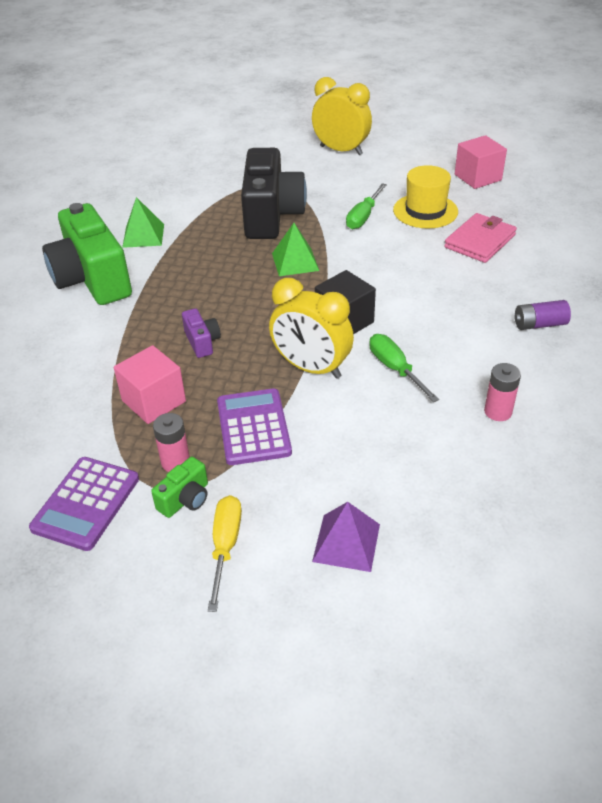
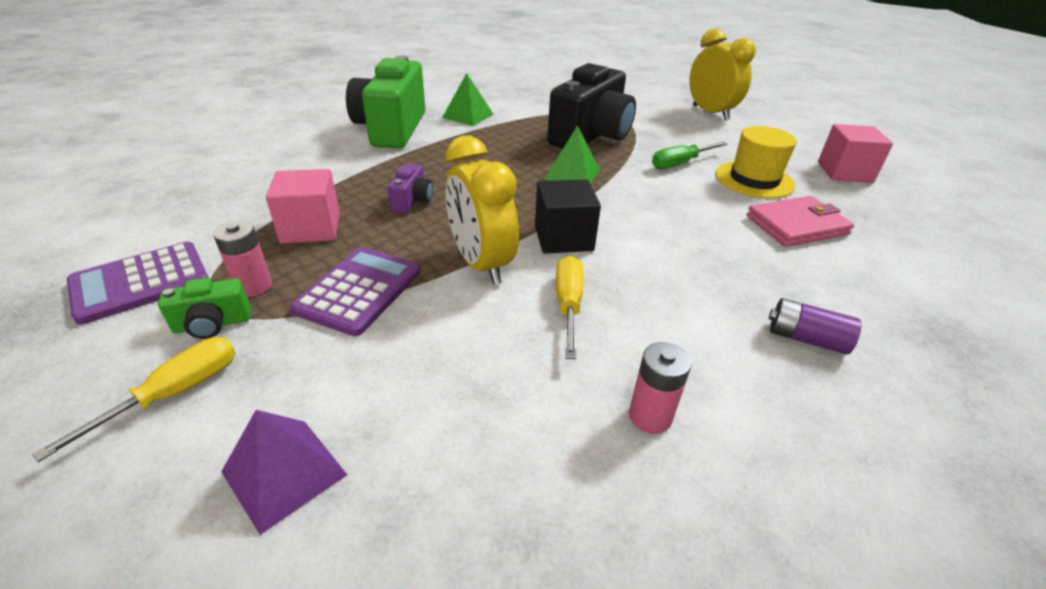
camera: 30 degrees right, 5 degrees down
(395, 369) = (568, 305): green screwdriver -> yellow screwdriver

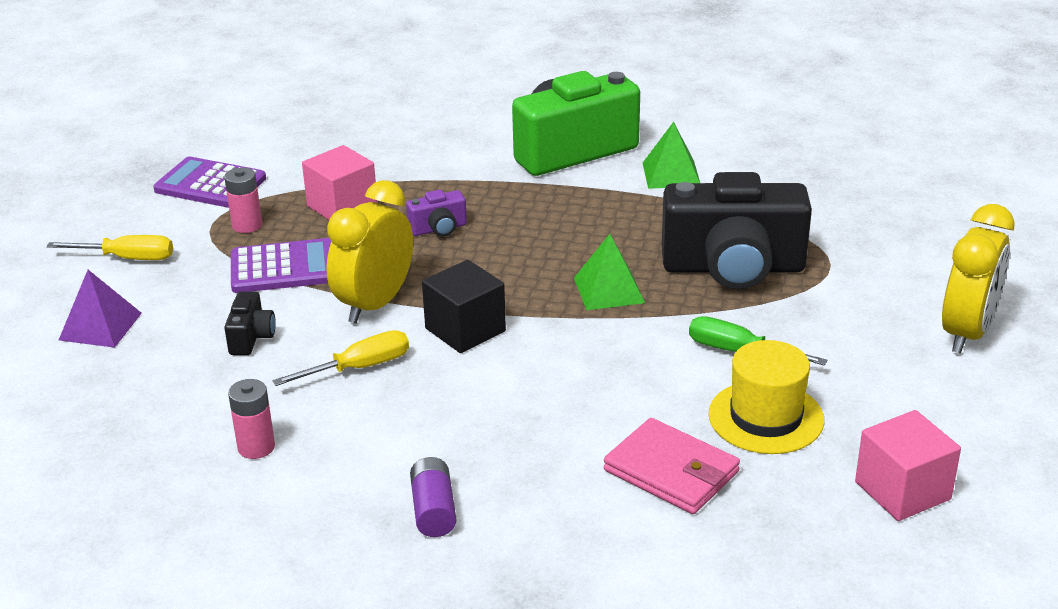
camera: 60 degrees right, 5 degrees down
(212, 324) = (195, 234): green camera -> none
(453, 352) = (251, 337): none -> black camera

